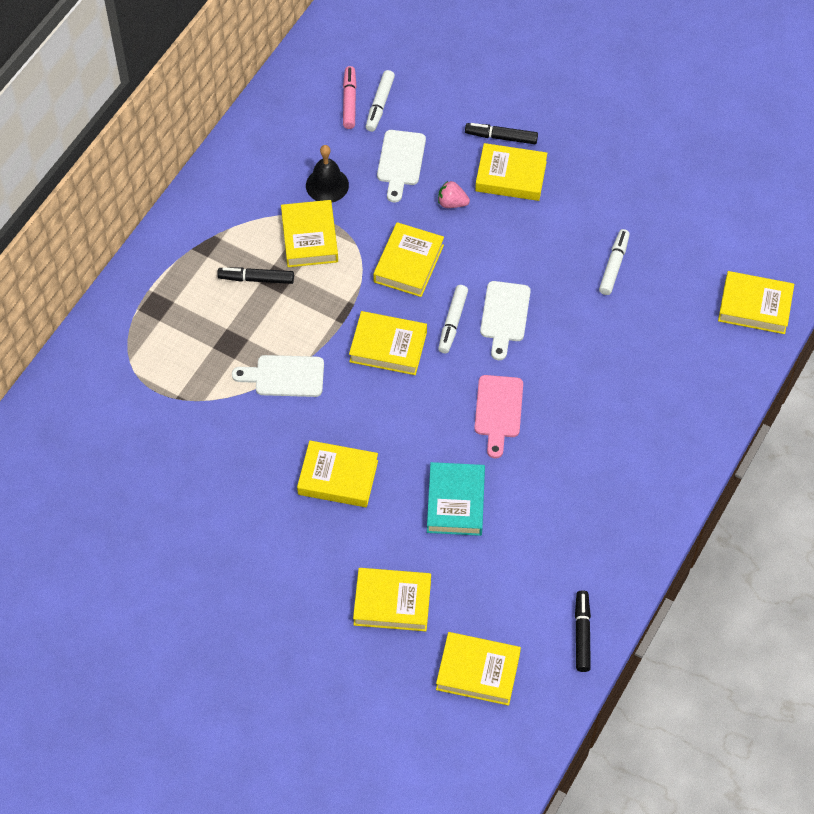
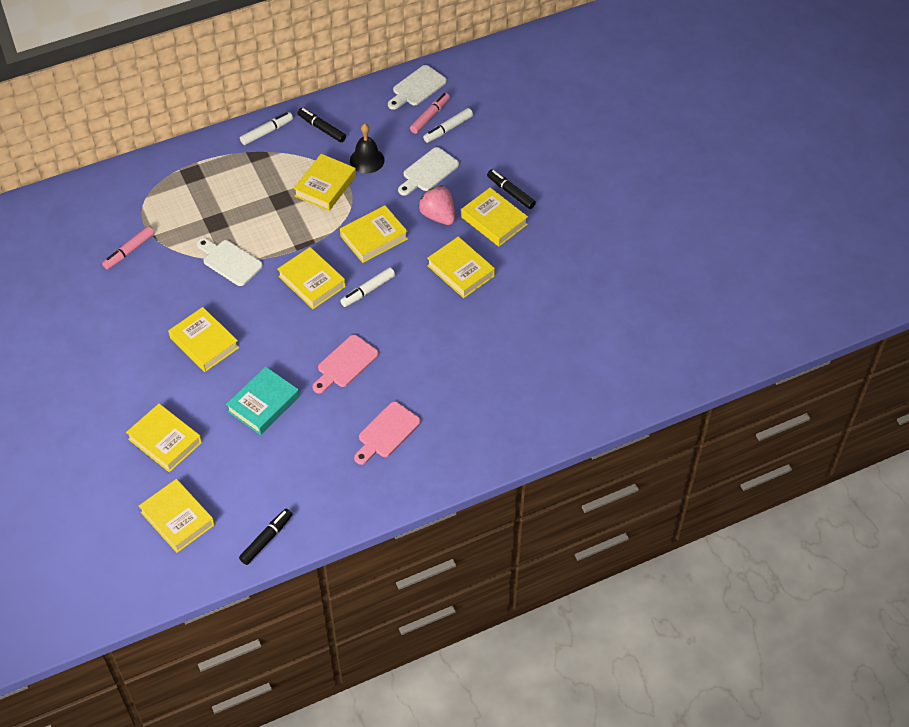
camera: 35 degrees right, 5 degrees down
(167, 429) = (129, 251): none -> pink marker
(256, 279) = (268, 192): black marker -> black marker (321, 128)
(452, 203) = (438, 216): pink strawberry -> pink strawberry, size x1.58
(504, 316) = (406, 306): white cutting board -> white cutting board (417, 87)
(600, 455) = (387, 432): none -> pink cutting board
(614, 265) = (511, 317): white marker -> white marker (267, 132)
(755, 306) = (587, 401): yellow book -> yellow book (461, 271)

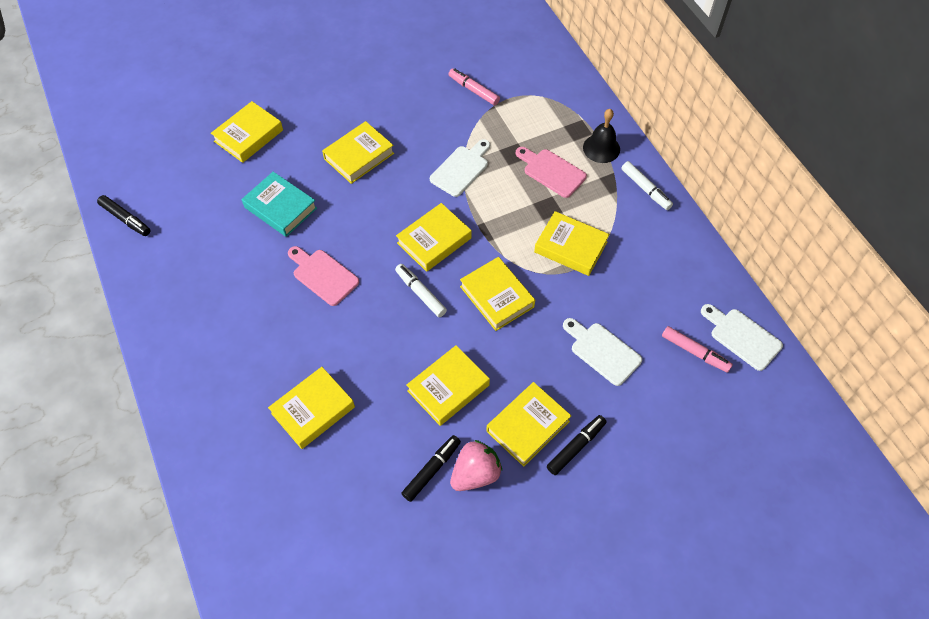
camera: 90 degrees right, 5 degrees up
(177, 518) = (163, 151): yellow book -> yellow book (313, 410)
(321, 128) = (658, 240): black marker -> black marker (432, 470)
(367, 160) = (614, 286): black bell -> black bell (601, 148)
(387, 432) = (230, 316): pink cutting board -> pink cutting board (551, 171)
(438, 216) = (532, 363): pink strawberry -> pink strawberry (475, 473)
(448, 129) = (676, 373): white marker -> none

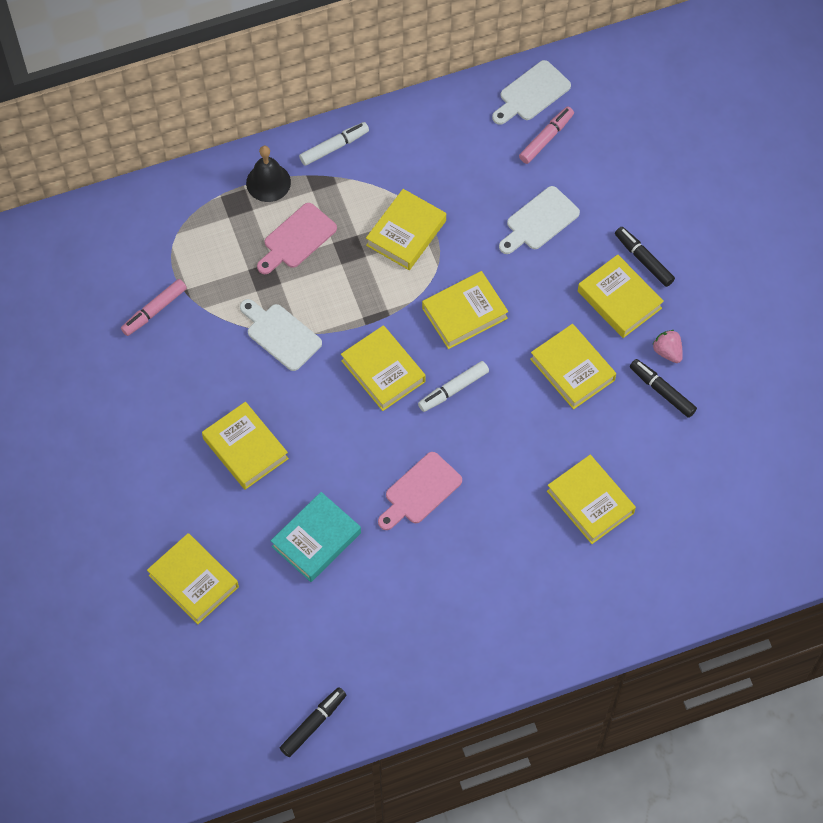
camera: 85 degrees left, 5 degrees up
(475, 473) = (667, 352): pink strawberry -> pink strawberry, size x0.63

